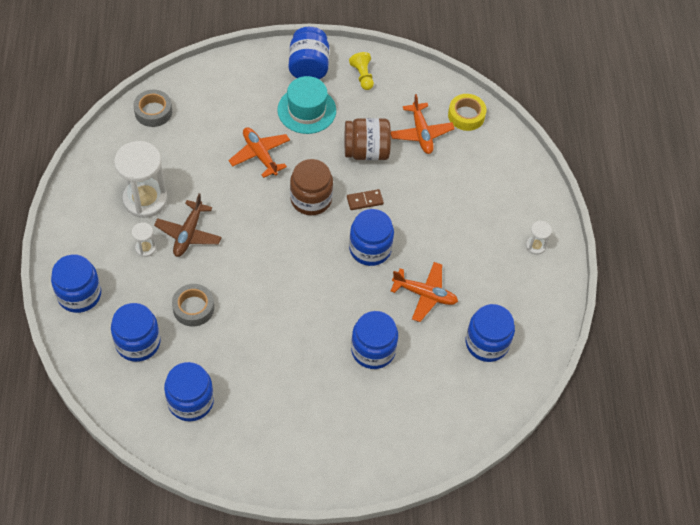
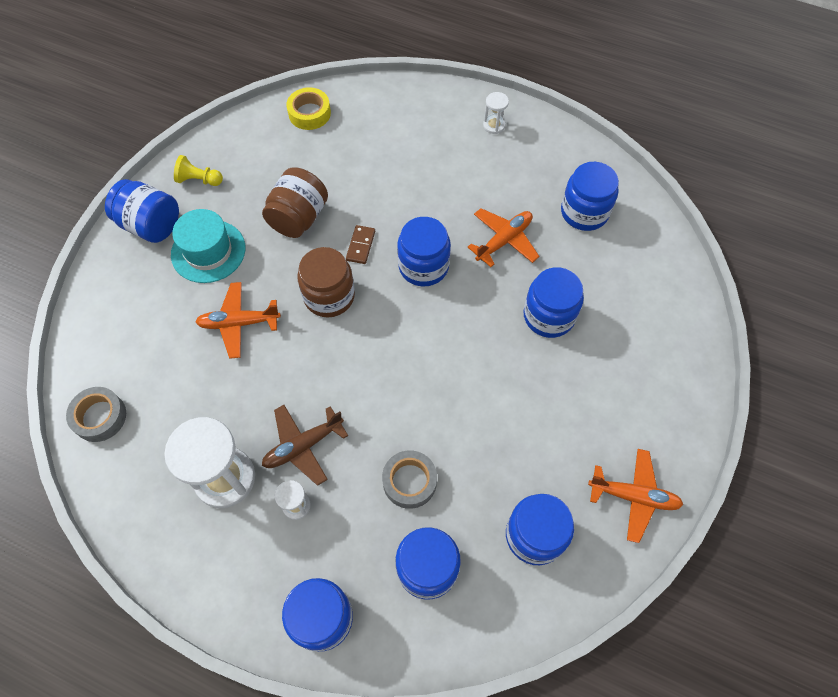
camera: 60 degrees left, 5 degrees up
(188, 234) = (303, 446): brown plane -> brown plane turned 105 degrees clockwise
(421, 133) = (306, 160): orange plane -> orange plane (633, 496)

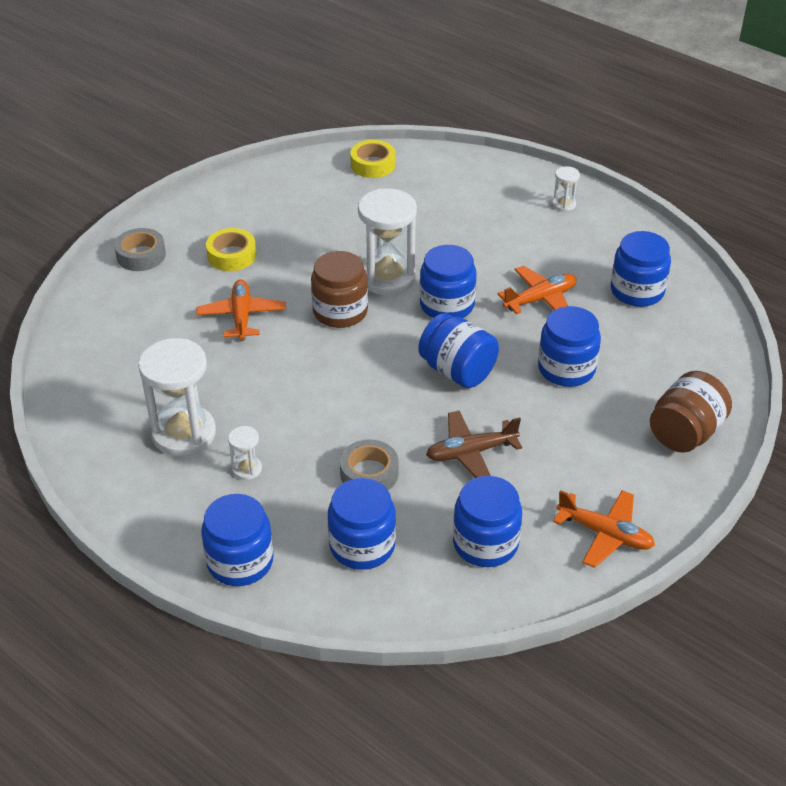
camera: 15 degrees right, 20 degrees down
(100, 417) = (80, 363): grey tape -> grey tape (141, 255)
(151, 225) = (182, 226): blue jar -> blue jar (457, 371)
(199, 180) = (242, 199): yellow pawn -> none
(208, 251) = (231, 255): turquoise hat -> yellow tape
(239, 323) = (241, 316): orange plane -> orange plane turned 75 degrees clockwise
(298, 218) = (331, 245): brown jar -> brown jar (685, 433)
(303, 446) = (271, 424): brown plane -> brown plane (471, 452)
(361, 246) = (387, 277): brown domino -> white hourglass

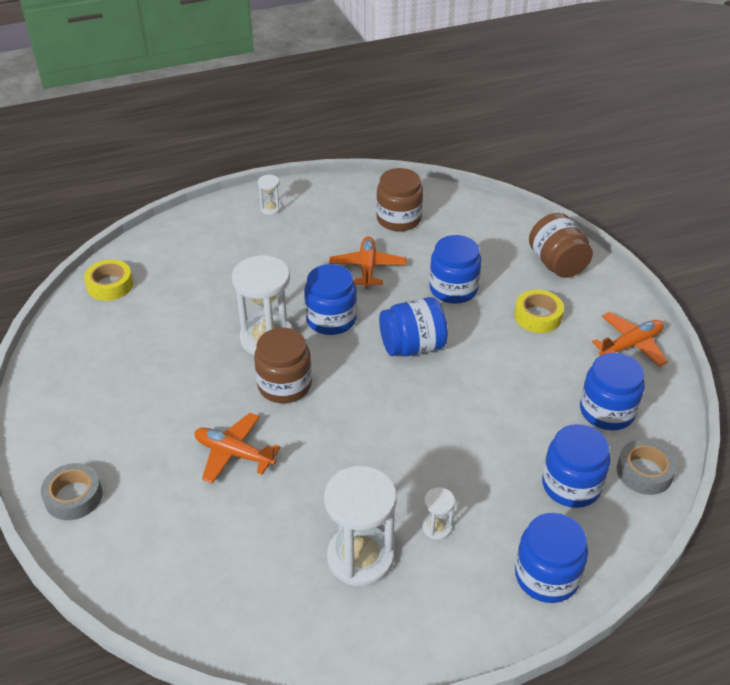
camera: 60 degrees left, 0 degrees up
(231, 255) = (141, 427): yellow tape -> yellow tape (538, 316)
(369, 473) = (493, 447): grey tape -> grey tape (644, 472)
(471, 452) = (507, 378): brown plane -> none
(637, 291) = (399, 219): blue jar -> brown jar

